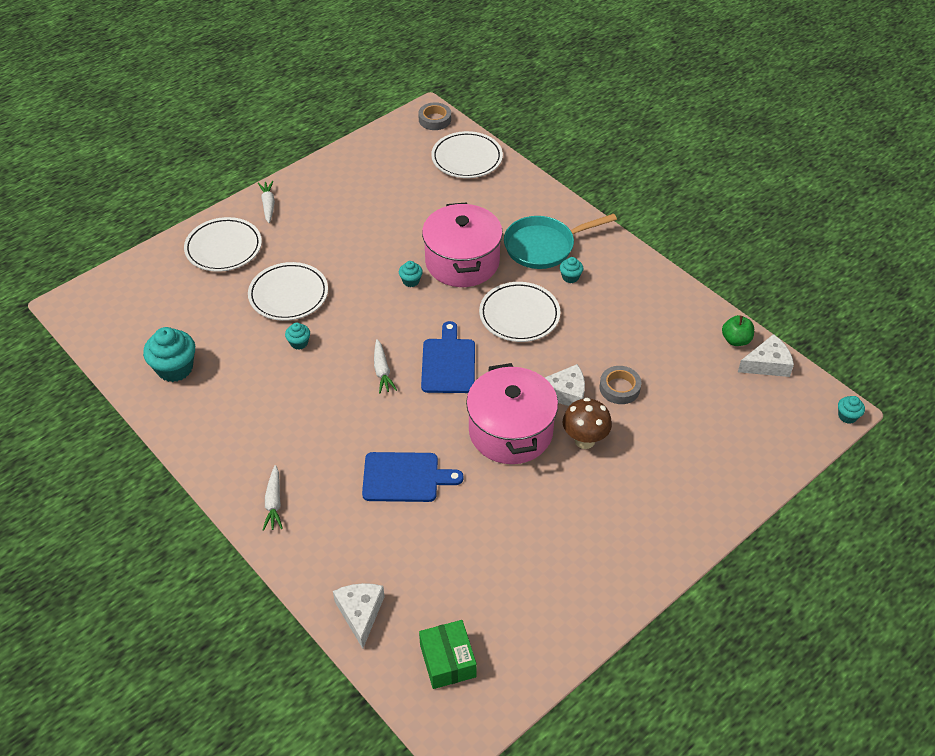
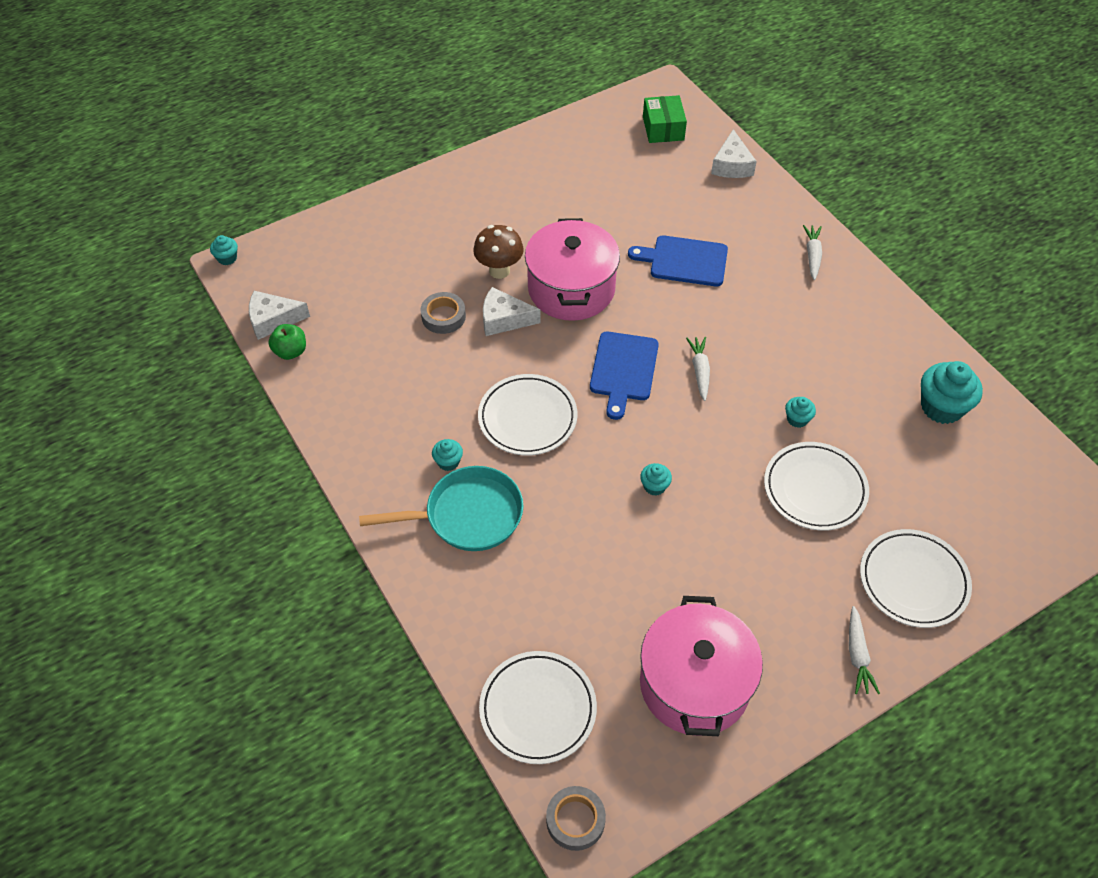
camera: 170 degrees left, 5 degrees up
(462, 262) = (582, 506): pink pot -> pink pot (694, 684)

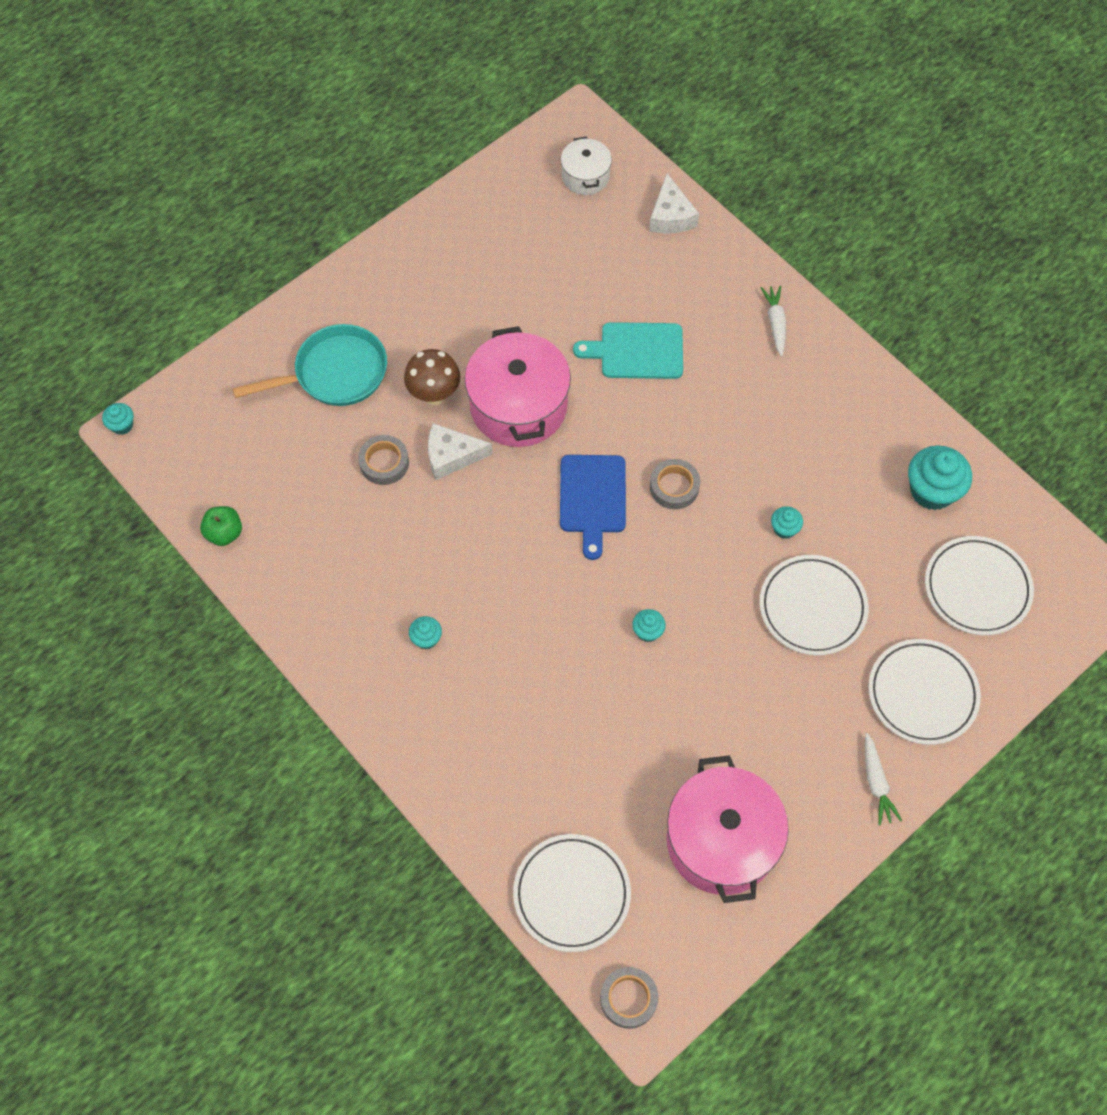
camera: 10 degrees left, 10 degrees up
(273, 320) = (195, 497): white cheese -> none
(467, 515) = (459, 697): turquoise pan -> turquoise pan (335, 373)
(527, 418) = (500, 573): white plate -> white plate (977, 588)
(663, 128) = (585, 176): green box -> white pot
(684, 261) = (637, 351): blue cutting board -> turquoise cutting board
(699, 371) = (674, 487): white carrot -> grey tape

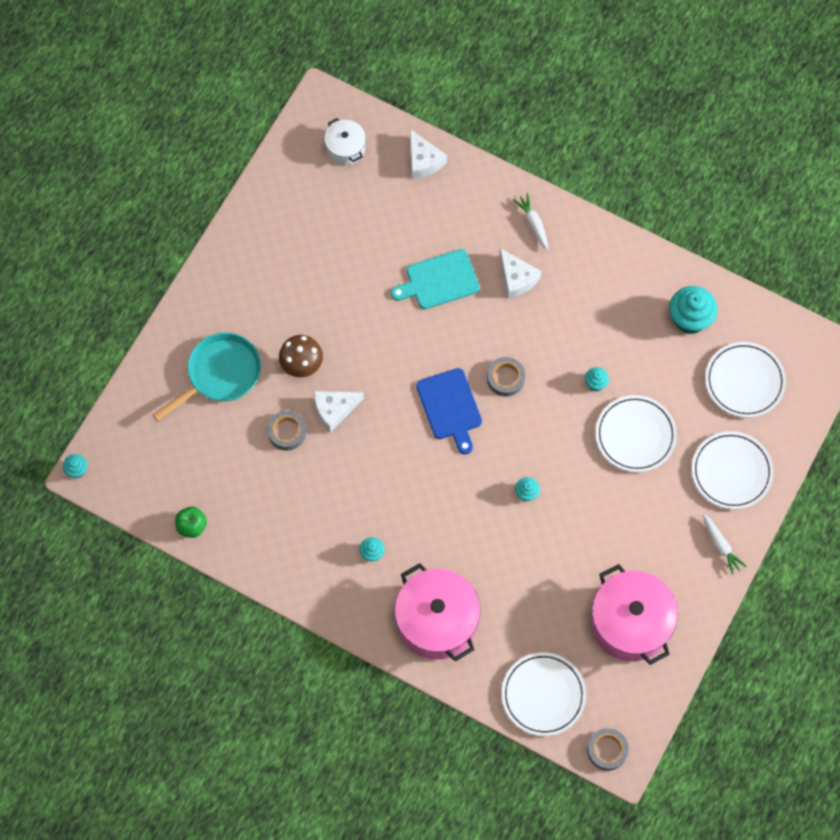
camera: 20 degrees left, 5 degrees up
(518, 406) = (368, 354): pink pot -> pink pot (437, 621)
(732, 377) = (516, 278): none -> white cheese

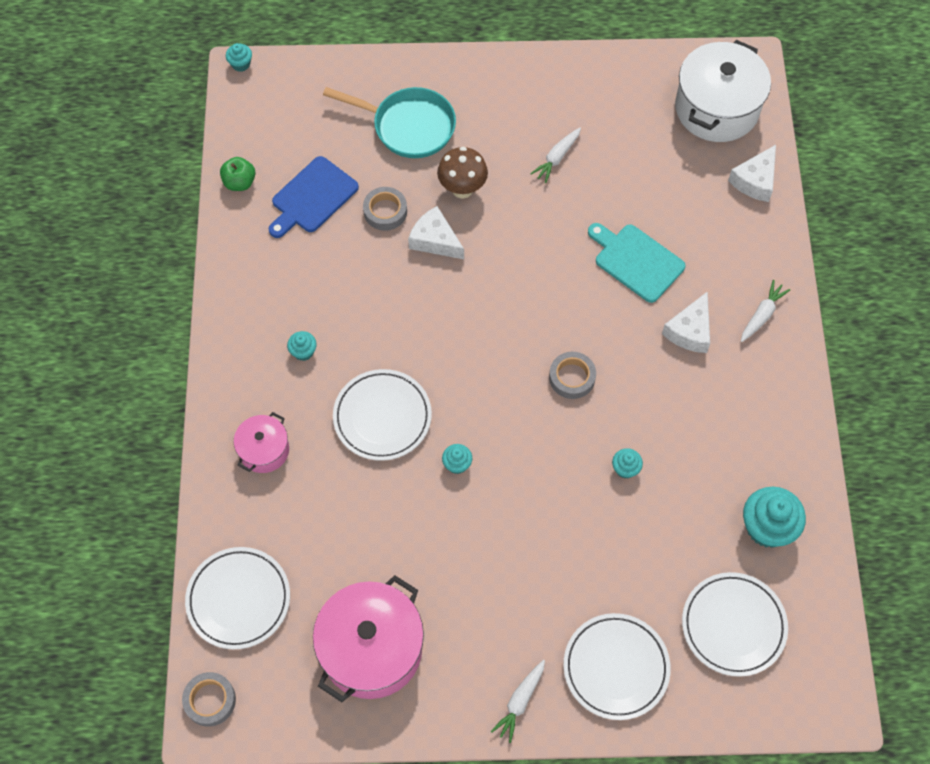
camera: 60 degrees right, 5 degrees down
(317, 284) = (557, 158): none -> white carrot
(345, 148) = (716, 108): white pot -> white pot, size x1.89
(437, 621) = (264, 450): pink pot -> pink pot, size x0.53
(450, 407) = (505, 342): blue cutting board -> blue cutting board (312, 197)
(635, 435) = (592, 540): white plate -> white plate (382, 417)

